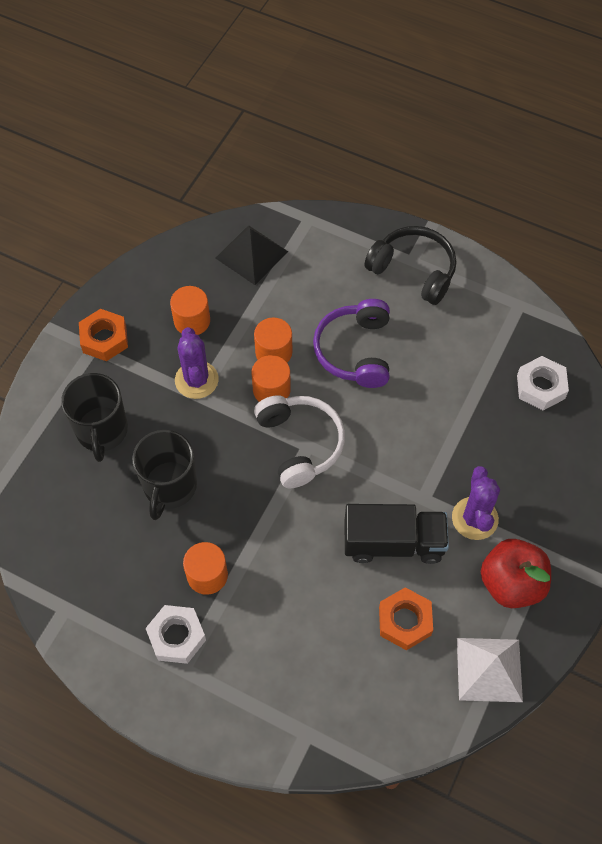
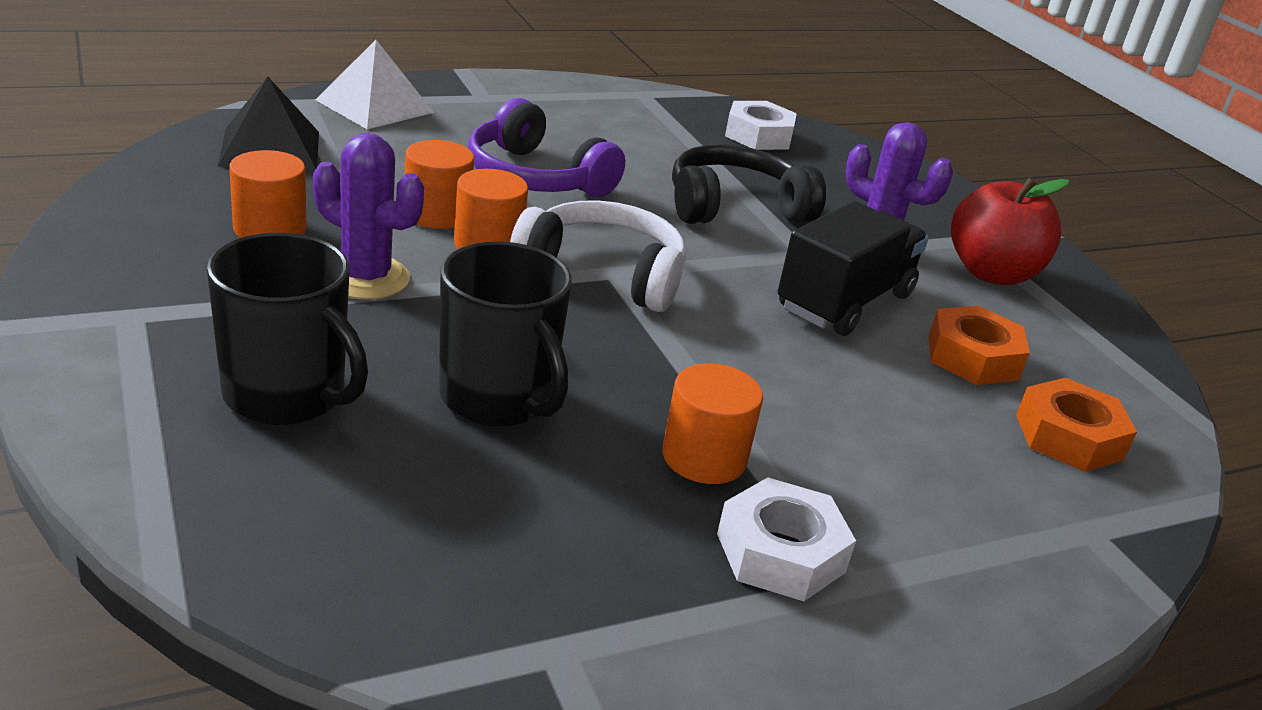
camera: 55 degrees left, 30 degrees down
(104, 339) = (139, 298): orange nut -> orange nut (1068, 437)
(413, 270) = (498, 103): black headphones -> black headphones (735, 207)
(489, 669) = (1101, 346): white pyramid -> white pyramid (374, 106)

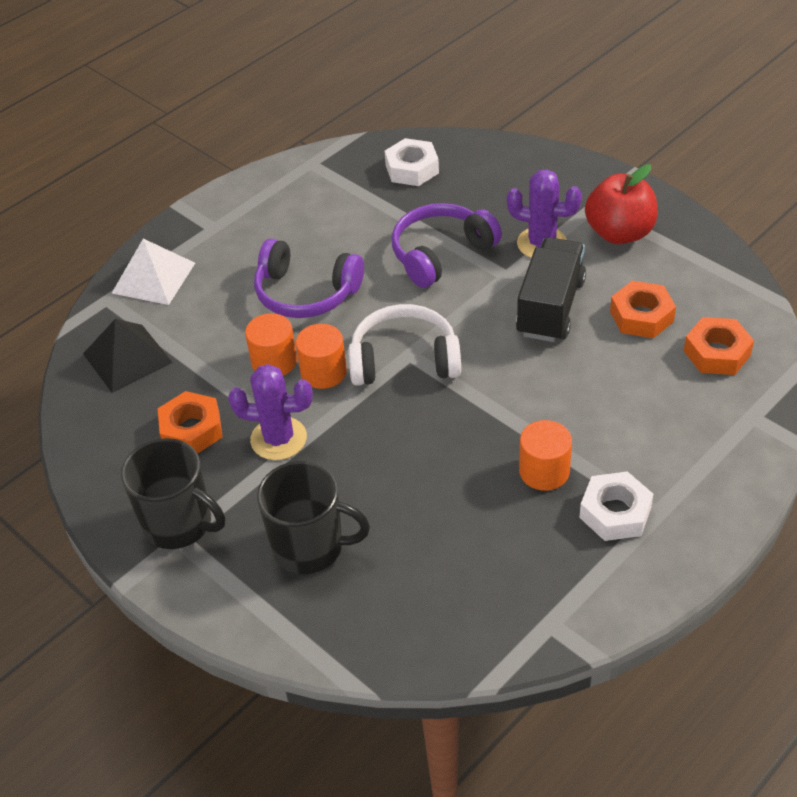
camera: 15 degrees left, 15 degrees up
(270, 229) = (191, 430): orange cylinder -> orange nut
(498, 398) = (416, 488): black mug -> black mug (179, 524)
(735, 207) = (440, 253): black headphones -> purple headphones

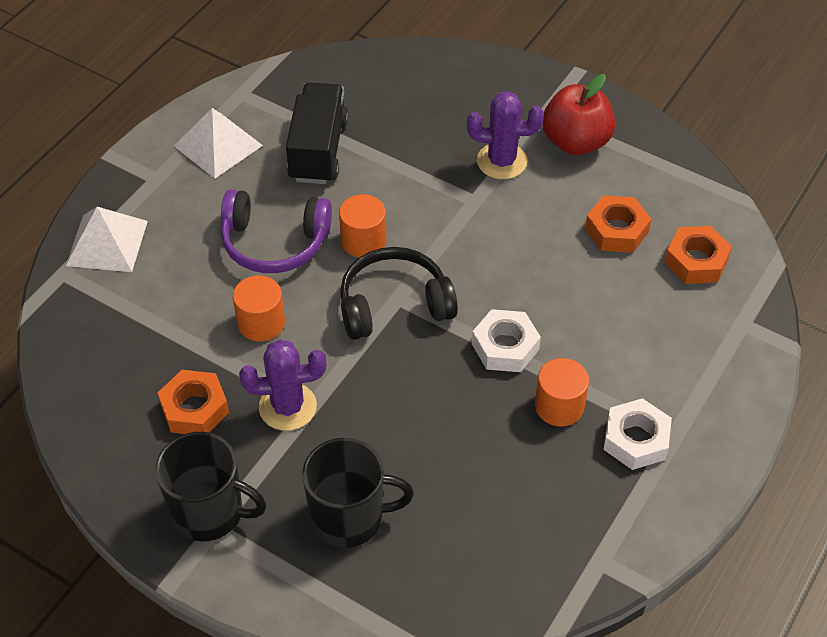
camera: 15 degrees left, 5 degrees up
(127, 358) = (104, 337): black pyramid -> none
(277, 205) = (218, 145): none -> white pyramid
(323, 372) = (315, 328): orange cylinder -> orange cylinder (363, 241)
(404, 360) = (394, 305): white headphones -> black headphones
(412, 169) = (350, 90): white nut -> white nut (505, 347)
(440, 253) = (402, 183): purple headphones -> none
(550, 307) = (526, 231): black truck -> black truck (318, 150)

